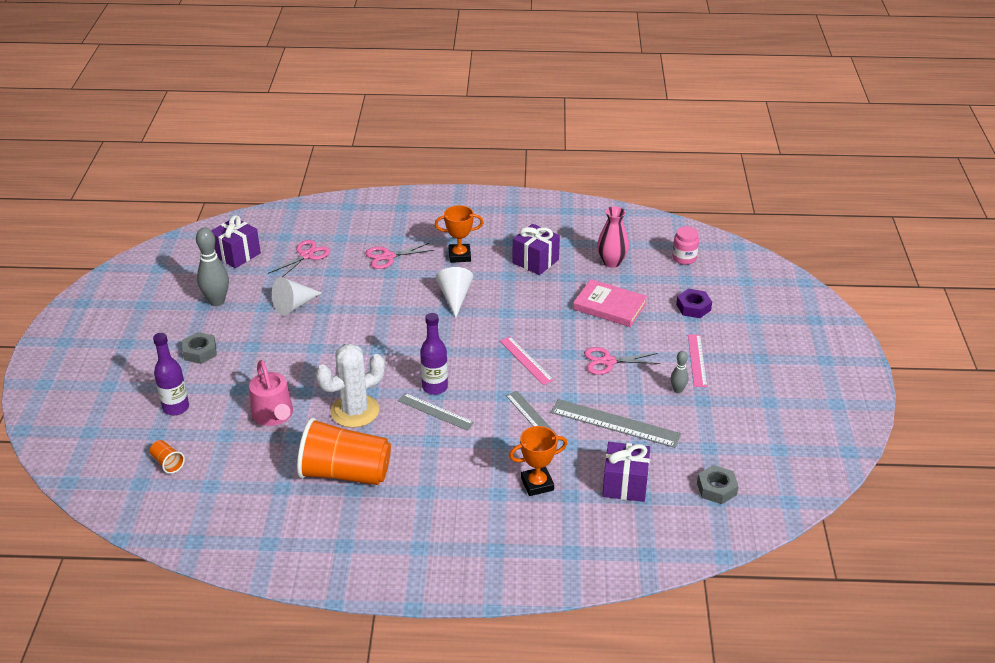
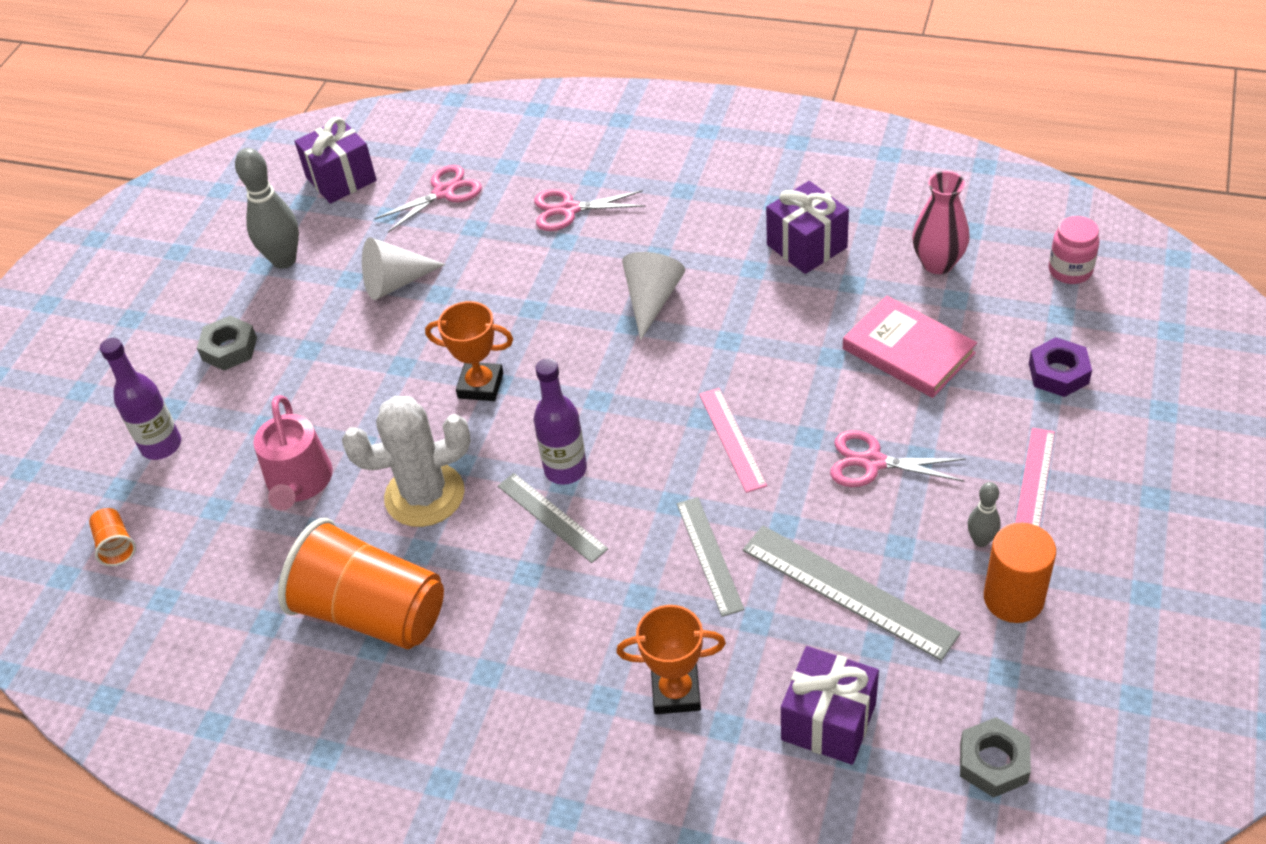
camera: 20 degrees right, 10 degrees up
(459, 256) = (684, 221): orange trophy -> orange trophy (480, 385)
(703, 414) = (1013, 598): none -> orange cylinder

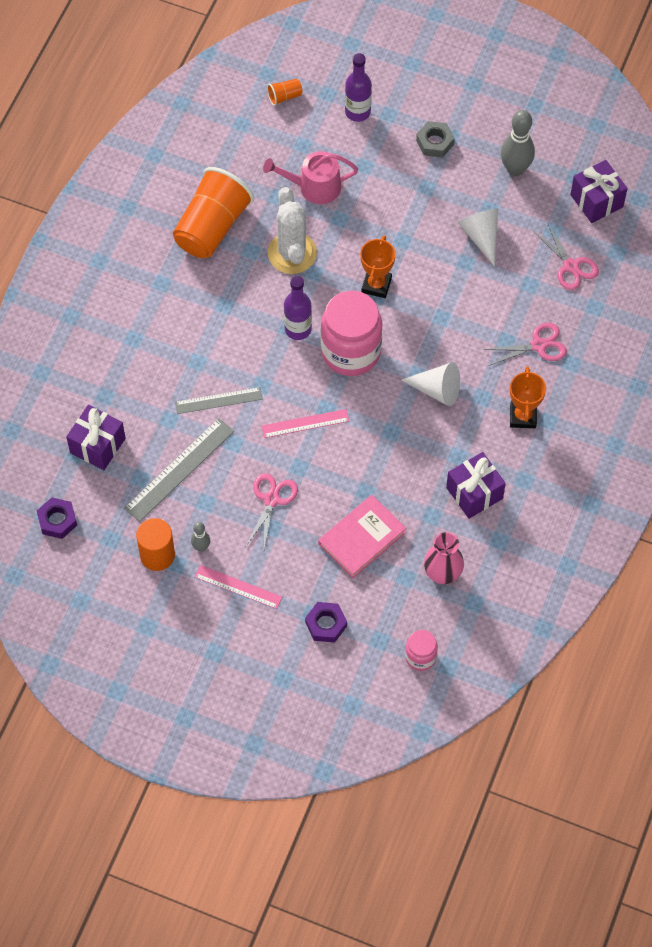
camera: 90 degrees right, 15 degrees up
(551, 517) = (262, 320): grey ruler -> none
(569, 210) = (538, 345): pink scissors -> pink scissors turned 75 degrees clockwise
(599, 401) = (351, 352): none -> pink jar
(676, 692) = (130, 374): orange trophy -> orange trophy (523, 416)
(993, 762) = (57, 520): grey nut -> purple nut

